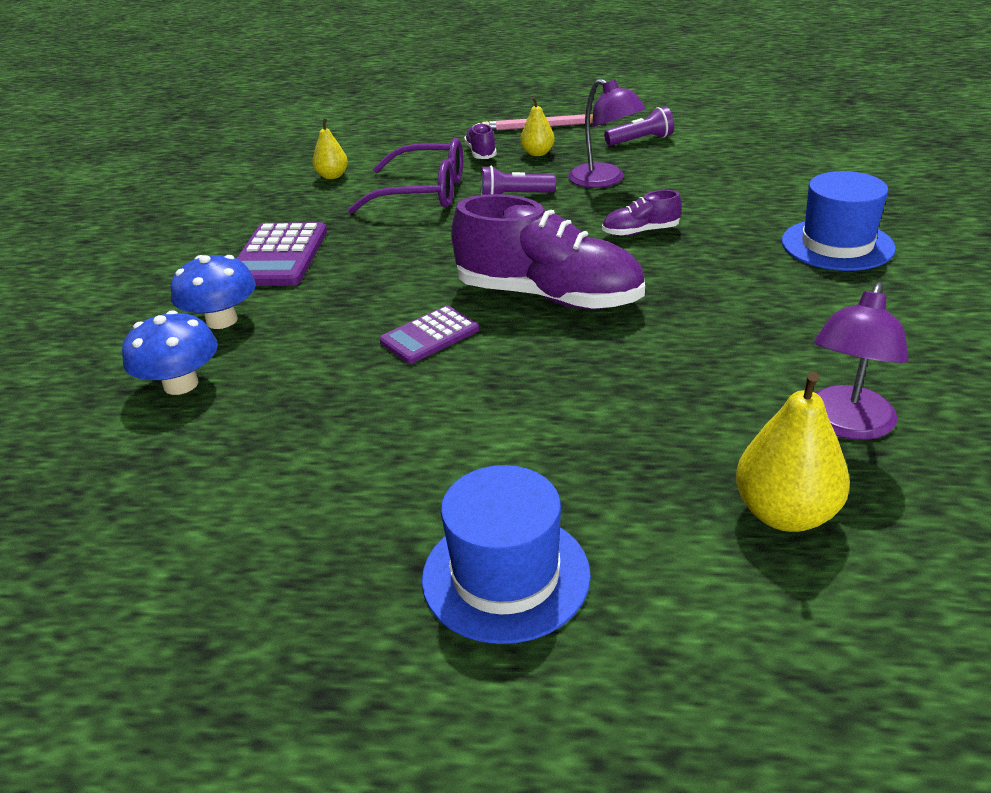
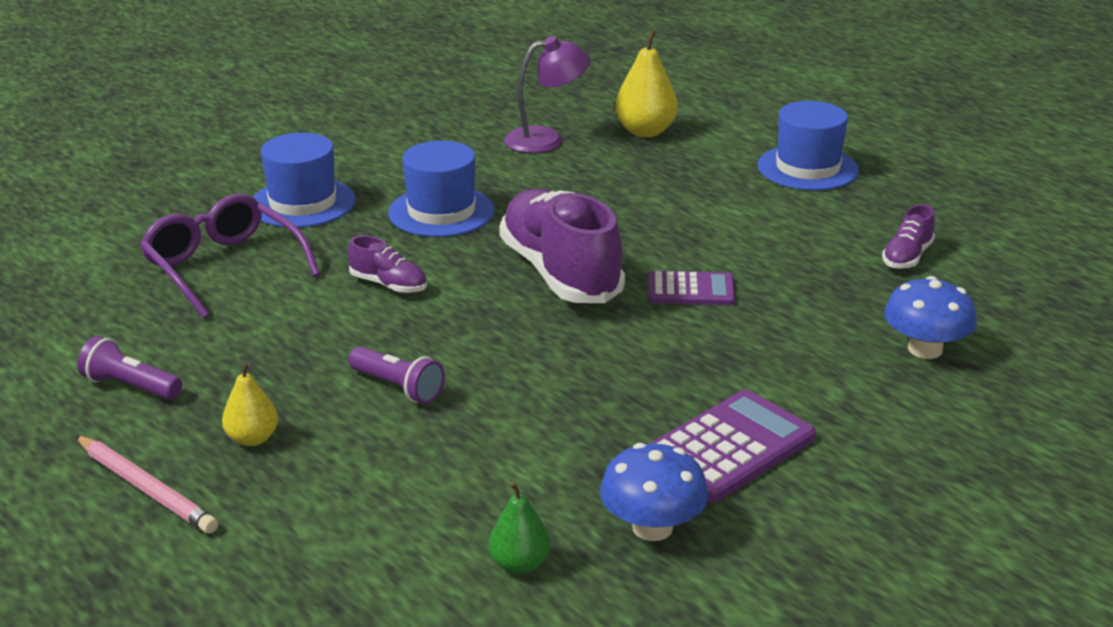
camera: 140 degrees left, 5 degrees down
(222, 320) = (850, 395): blue mushroom -> blue mushroom (652, 527)
(332, 176) = (519, 564): yellow pear -> green pear
(424, 192) = (467, 453): purple glasses -> purple glasses (224, 267)
(481, 153) = (298, 484): purple shoe -> purple shoe (907, 257)
(604, 180) = (288, 354): purple lamp -> none
(735, 293) = (441, 212): none -> blue hat

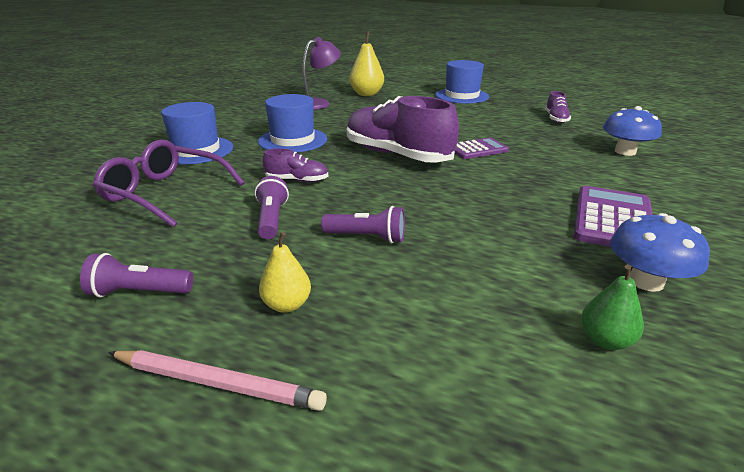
camera: 25 degrees left, 0 degrees up
(314, 335) = (272, 219): none -> purple flashlight

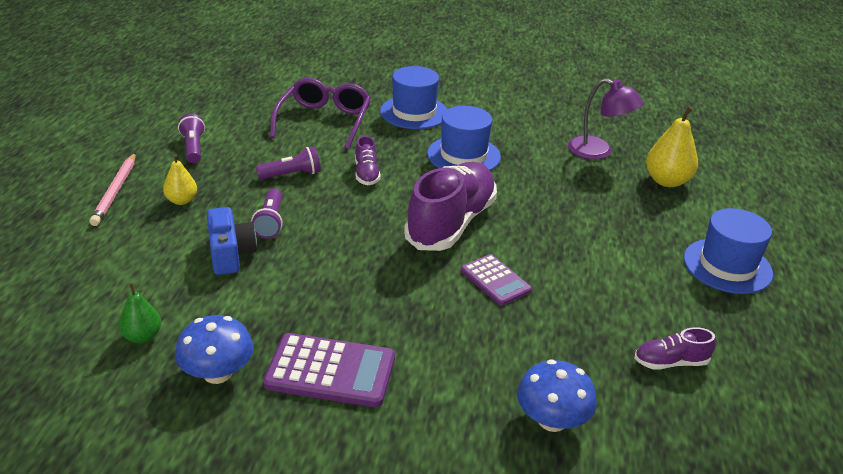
camera: 75 degrees right, 5 degrees up
(427, 267) = (230, 254): none -> blue camera

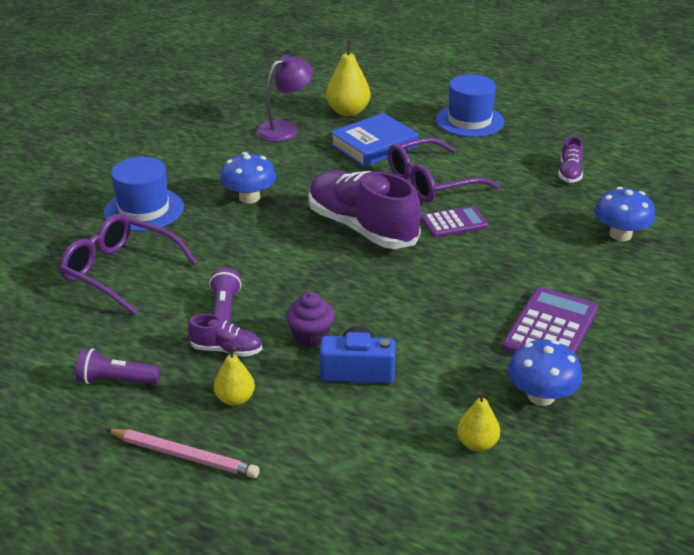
camera: 70 degrees left, 0 degrees up
(142, 336) = (477, 443): green pear -> yellow pear
(270, 222) = (310, 336): purple flashlight -> purple cupcake
(366, 174) = (251, 261): purple shoe -> purple shoe (227, 350)
(463, 155) = (249, 197): blue hat -> blue mushroom
(565, 254) = (431, 182): none -> purple glasses
(611, 207) = (374, 146): none -> blue book

